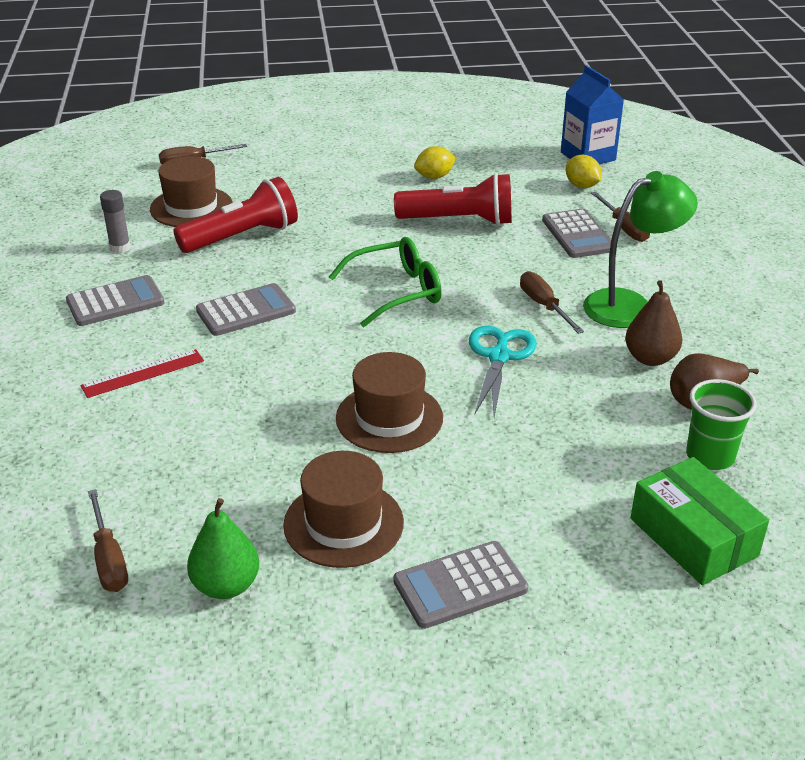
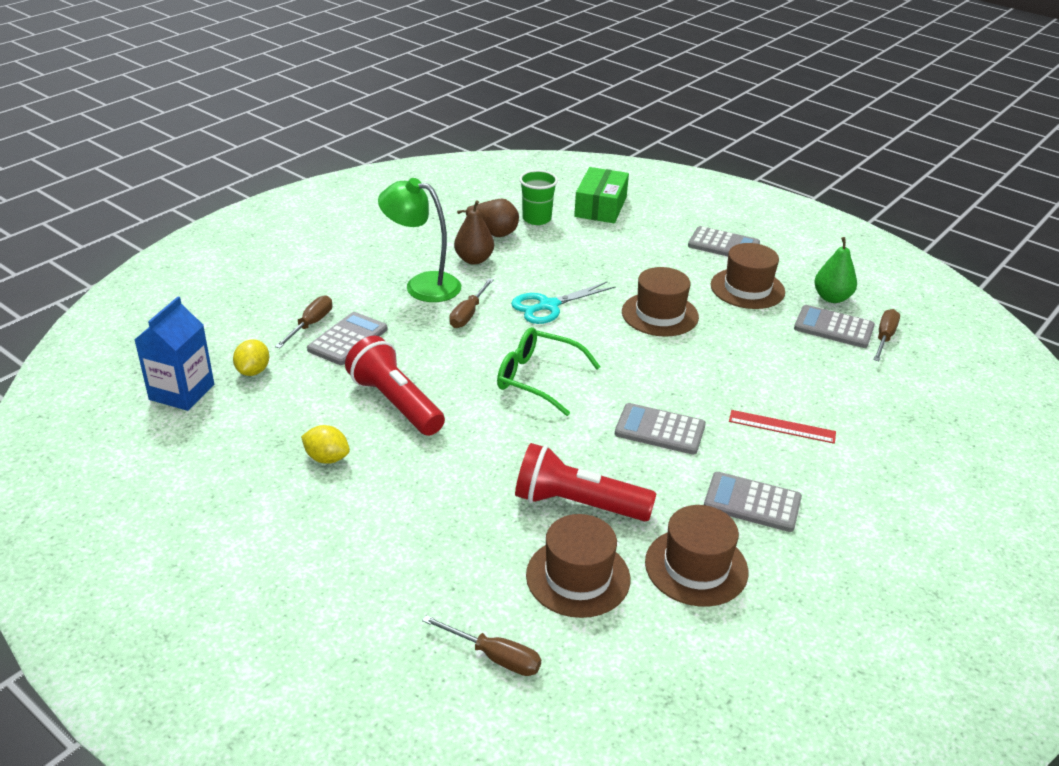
camera: 135 degrees left, 0 degrees up
(120, 247) = (696, 567): grey glue stick -> brown hat
(184, 532) = (833, 328): none -> grey calculator

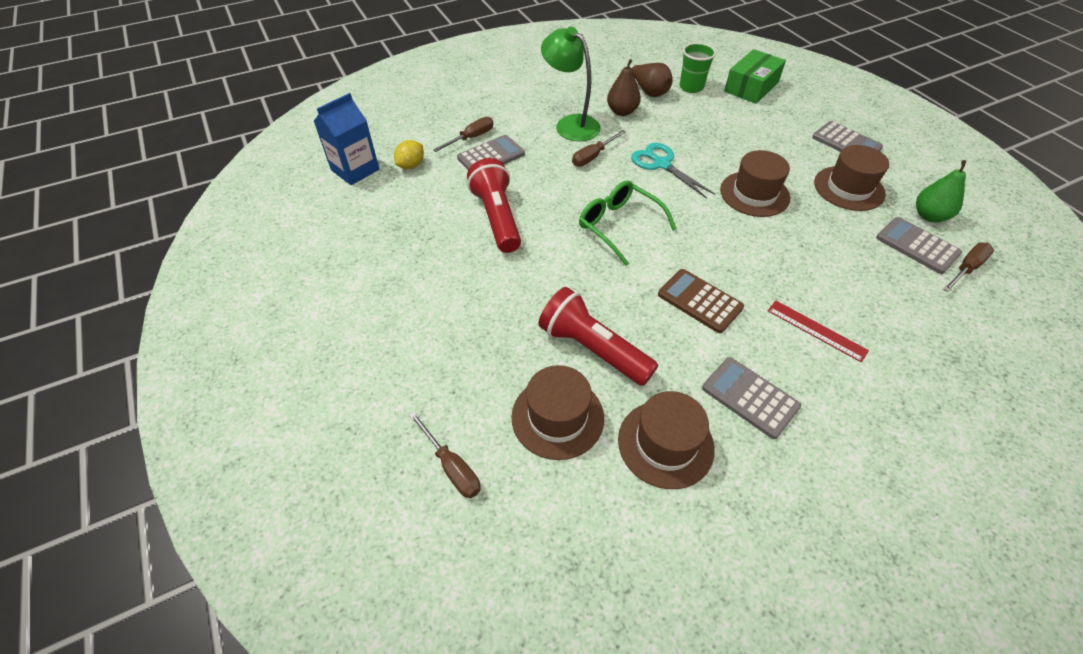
camera: 25 degrees right, 15 degrees up
(327, 458) = (422, 250): yellow lemon -> none
(548, 306) = (661, 164): turquoise scissors -> turquoise scissors turned 60 degrees clockwise
(660, 430) = (700, 301): grey calculator -> brown calculator

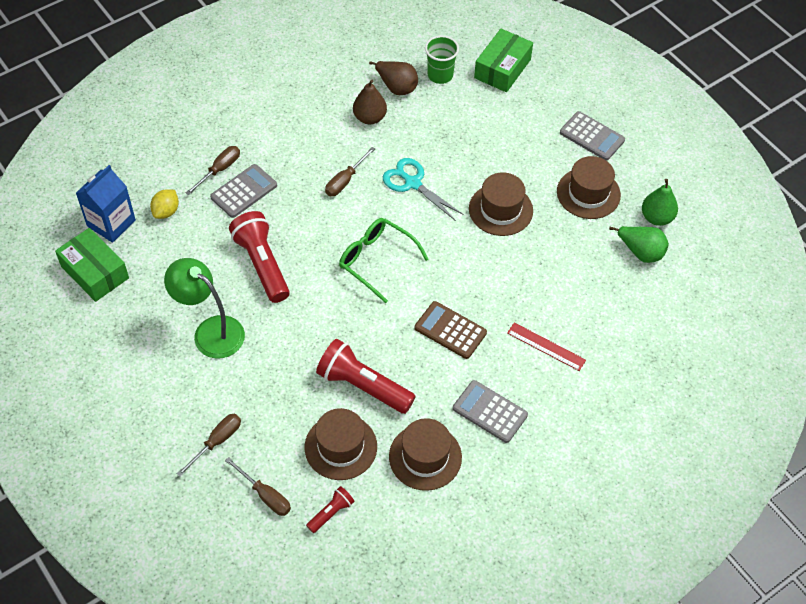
camera: 10 degrees left, 5 degrees up
(325, 208) = (95, 272): none -> green box
(534, 503) = (331, 513): none -> red flashlight
(570, 124) = (318, 140): green lamp -> green lamp (210, 331)
(917, 246) = (640, 252): grey calculator -> green pear
(966, 268) = (678, 271): brown screwdriver -> brown screwdriver (217, 442)

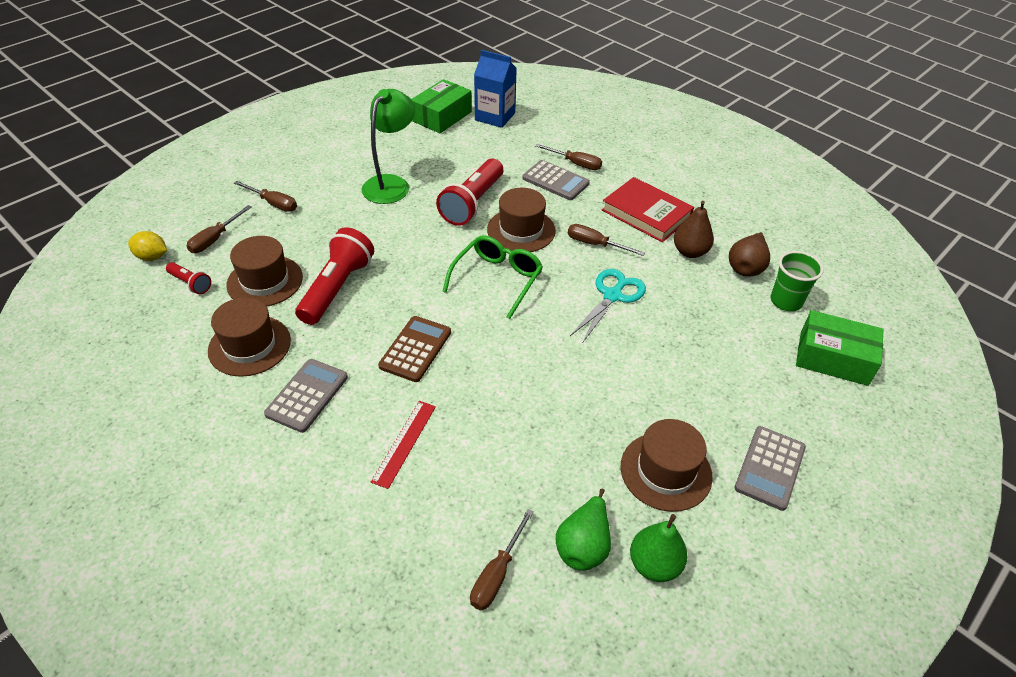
camera: 80 degrees right, 10 degrees down
(166, 211) = (516, 142): yellow lemon -> yellow lemon (152, 257)
(262, 264) = (472, 203): red flashlight -> red flashlight turned 150 degrees clockwise
(311, 134) = (646, 213): none -> red book
(500, 210) = (603, 378): brown hat -> brown hat (521, 230)
(657, 303) = (497, 574): none -> brown screwdriver

